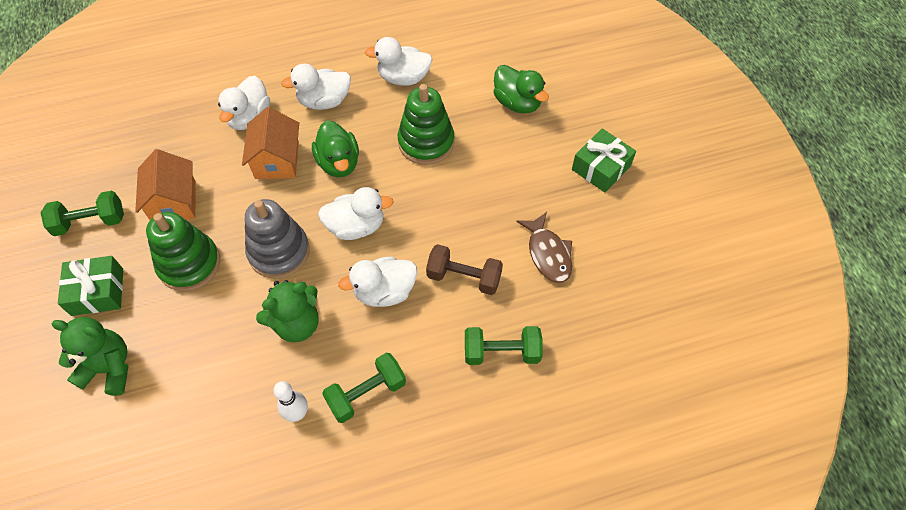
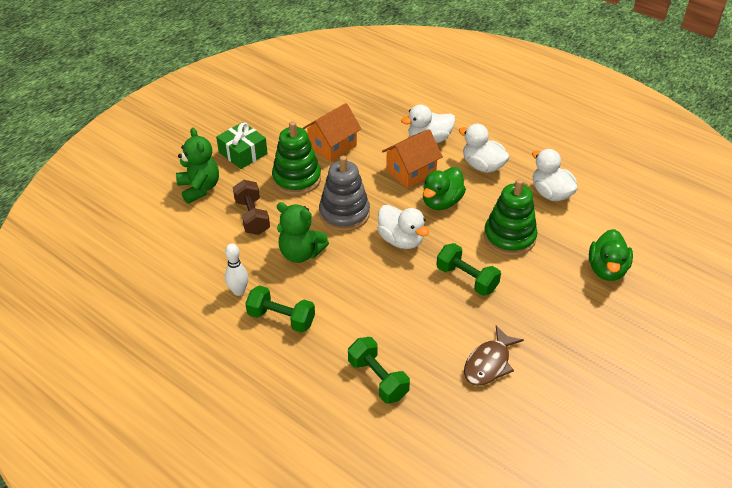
camera: 55 degrees right, 15 degrees down
(90, 222) = (285, 121): green dumbbell -> green dumbbell (466, 279)
(384, 292) = (365, 284): white duck -> none
(464, 277) = (418, 322): brown dumbbell -> brown dumbbell (252, 217)
(601, 168) = (606, 356): green gift -> none

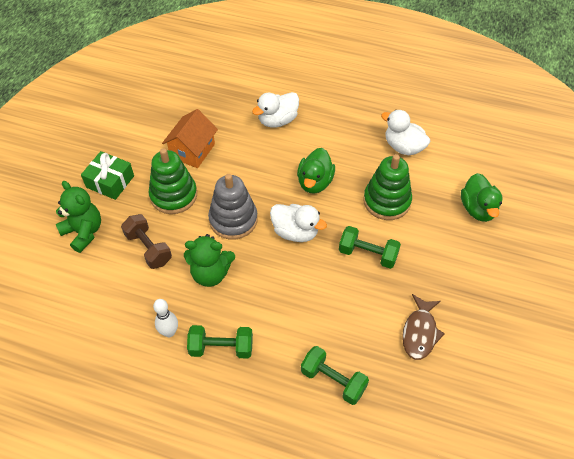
camera: 20 degrees left, 10 degrees up
(411, 172) = (275, 158): orange house -> none
(482, 166) = (335, 135): white duck -> none

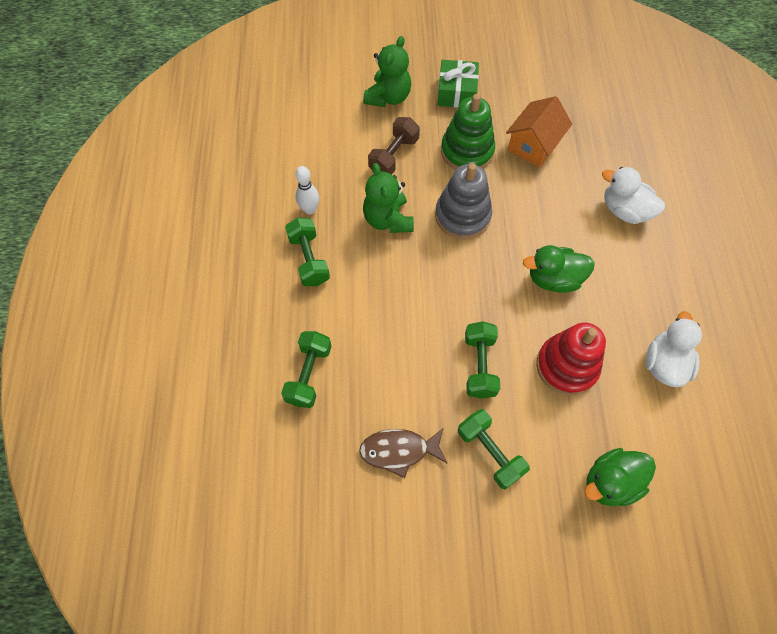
camera: 70 degrees right, 10 degrees up
(192, 151) = (533, 145): orange house -> orange house turned 60 degrees counterclockwise
(295, 232) = (475, 281): white duck -> none
(386, 201) = (566, 366): green stacking toy -> red stacking toy
(438, 272) = (490, 452): none -> green dumbbell

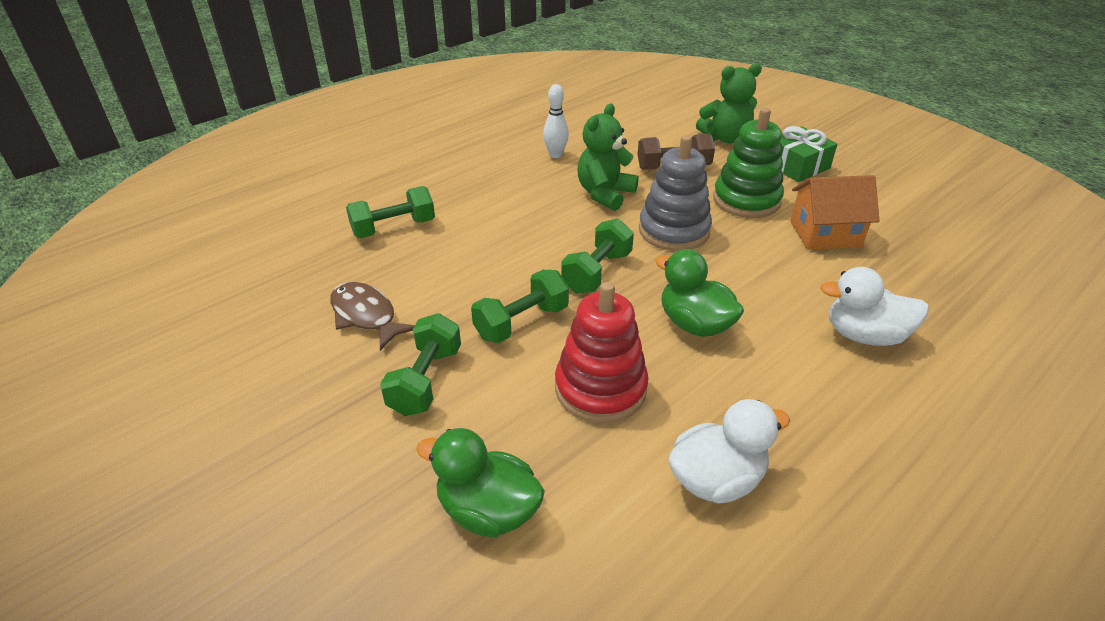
camera: 50 degrees right, 25 degrees down
(309, 259) = (507, 176): green dumbbell -> green dumbbell (597, 272)
(625, 210) = (864, 335): white duck -> white duck turned 75 degrees counterclockwise

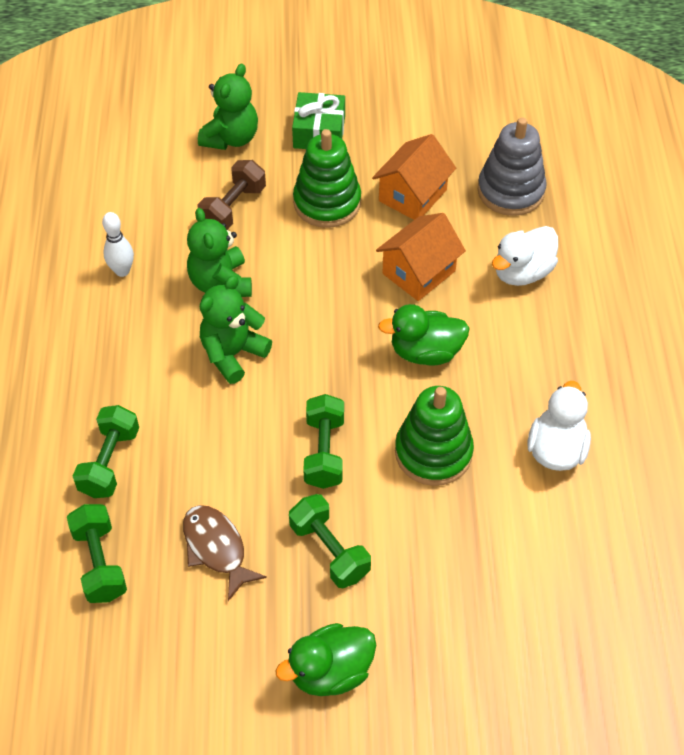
camera: 50 degrees left, 15 degrees up
(366, 316) = (216, 548): brown fish -> brown fish turned 60 degrees clockwise
(488, 511) = (477, 584): green duck -> green duck (330, 672)
(553, 230) = (233, 354): none -> green teddy bear
(597, 272) = (314, 364): green dumbbell -> green dumbbell (100, 563)
(600, 389) = (433, 452): red stacking toy -> green stacking toy
(674, 231) = (316, 278): grey stacking toy -> grey stacking toy (510, 191)
(763, 276) = (419, 272): none -> orange house

